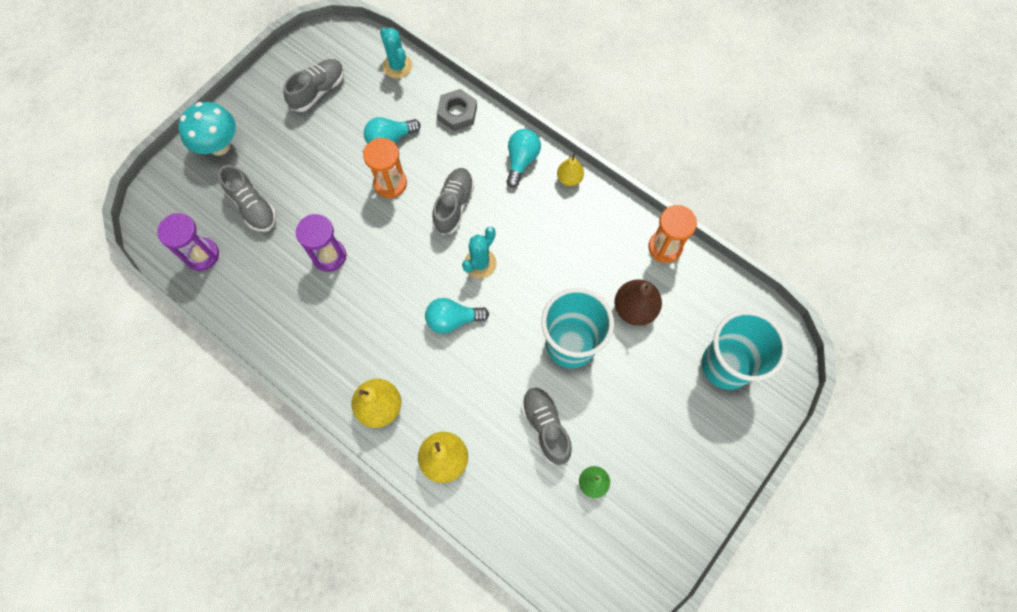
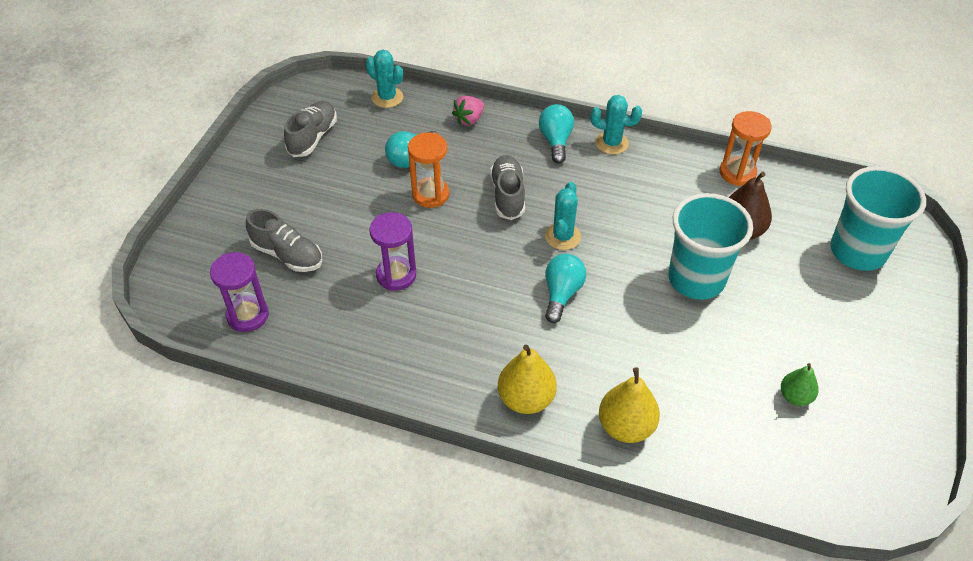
camera: 20 degrees left, 20 degrees down
(219, 146) = (223, 211): turquoise mushroom -> none
(453, 320) = (562, 294): turquoise light bulb -> turquoise light bulb turned 135 degrees clockwise
(457, 113) = (469, 119): grey nut -> pink strawberry
(545, 427) = (715, 361): grey shoe -> none
(569, 178) = (611, 143): yellow pear -> turquoise cactus

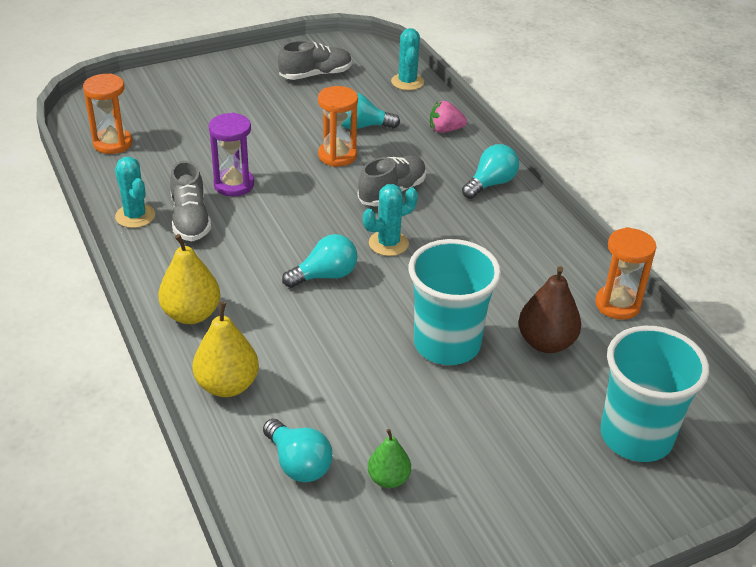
camera: 45 degrees right, 10 degrees down
(248, 315) = (112, 143): purple hourglass -> orange hourglass
(287, 255) = (189, 128): grey shoe -> grey shoe (190, 220)
(611, 143) = (536, 214): turquoise cactus -> turquoise cactus (135, 216)
(740, 436) = (298, 463): none -> turquoise light bulb

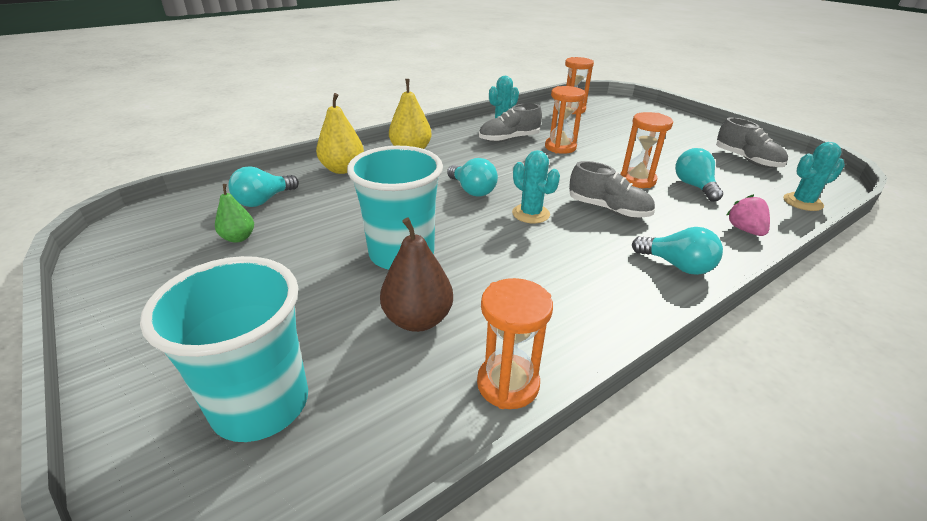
camera: 80 degrees right, 5 degrees down
(234, 185) = (560, 147): purple hourglass -> orange hourglass

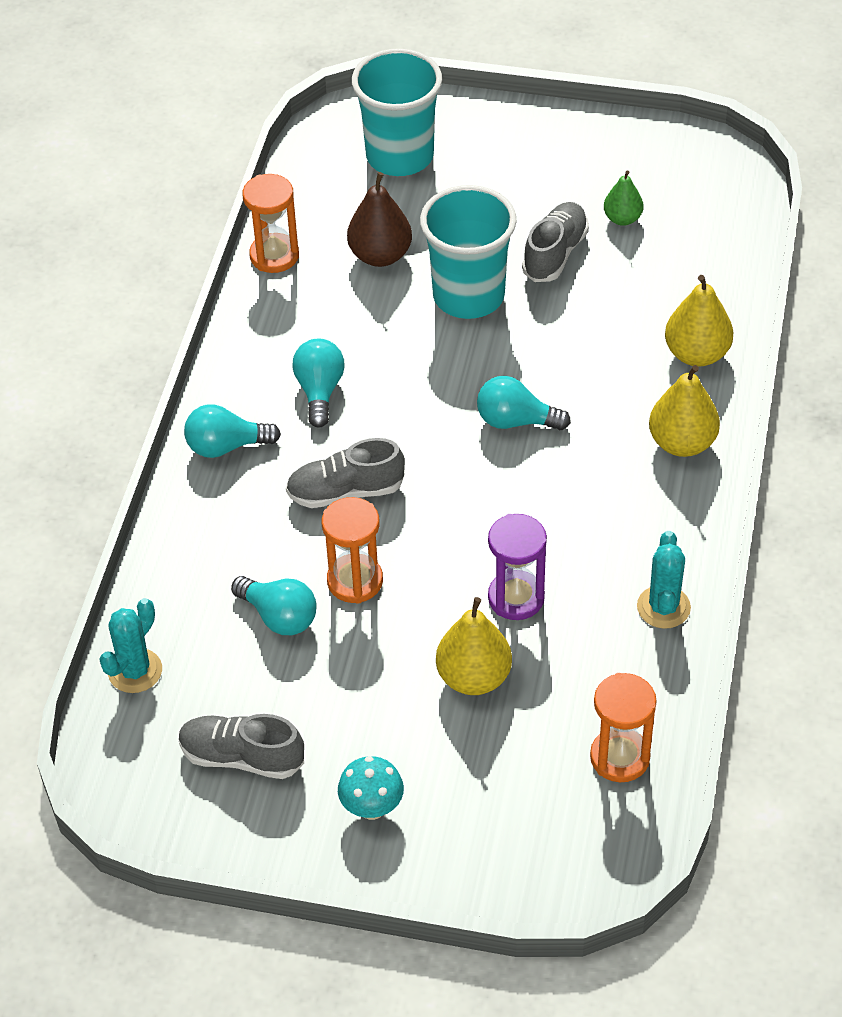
camera: 140 degrees right, 15 degrees up
(264, 200) = (684, 262): turquoise light bulb -> turquoise light bulb (319, 391)
(509, 139) = (604, 568): grey shoe -> grey shoe (555, 253)
(531, 214) = (416, 426): turquoise cactus -> none
(560, 147) = (516, 598): orange hourglass -> purple hourglass
(608, 139) = (474, 677): none -> yellow pear
(689, 132) = (372, 808): none -> turquoise mushroom
(745, 230) = (184, 554): pink strawberry -> none

